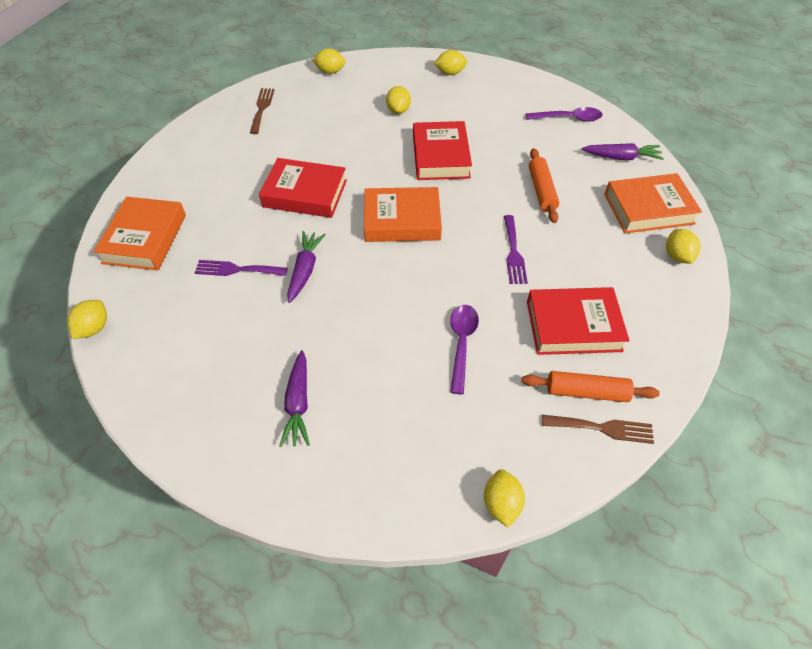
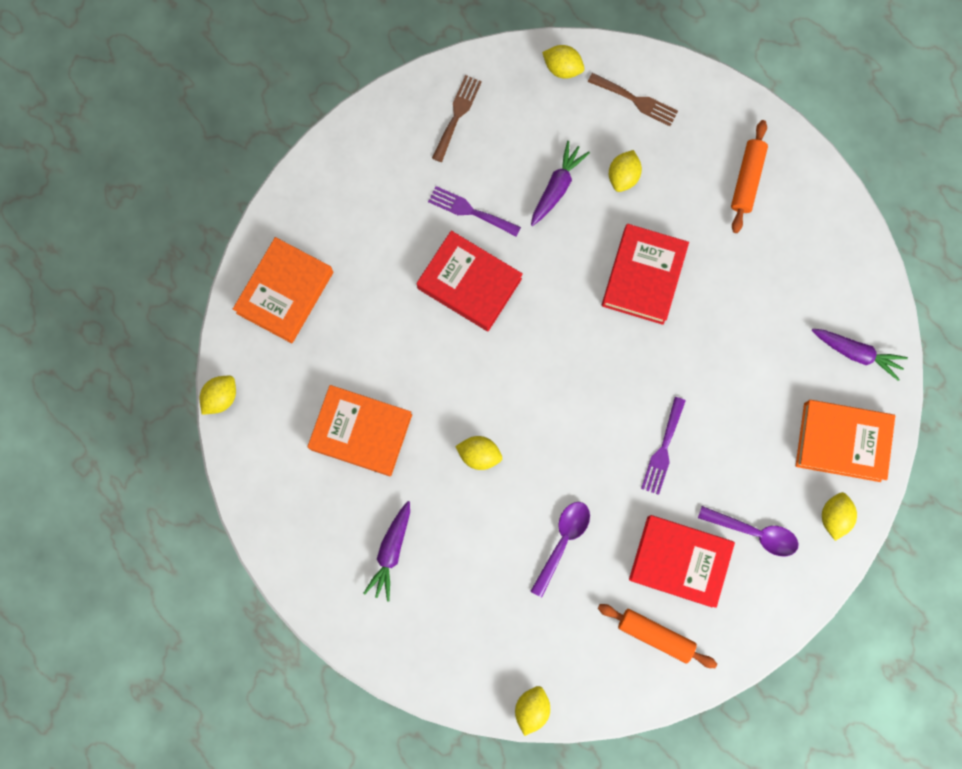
camera: 20 degrees right, 25 degrees up
(237, 269) = (371, 370): purple fork -> purple fork (470, 211)
(305, 270) = (439, 396): purple carrot -> purple carrot (557, 187)
(402, 220) = (562, 362): orange book -> orange book (361, 432)
(450, 73) = (717, 124): yellow lemon -> yellow lemon (479, 454)
(541, 190) = (735, 372): orange rolling pin -> orange rolling pin (747, 179)
(568, 118) = (827, 264): purple spoon -> purple spoon (754, 532)
(602, 428) = (651, 675): brown fork -> brown fork (636, 100)

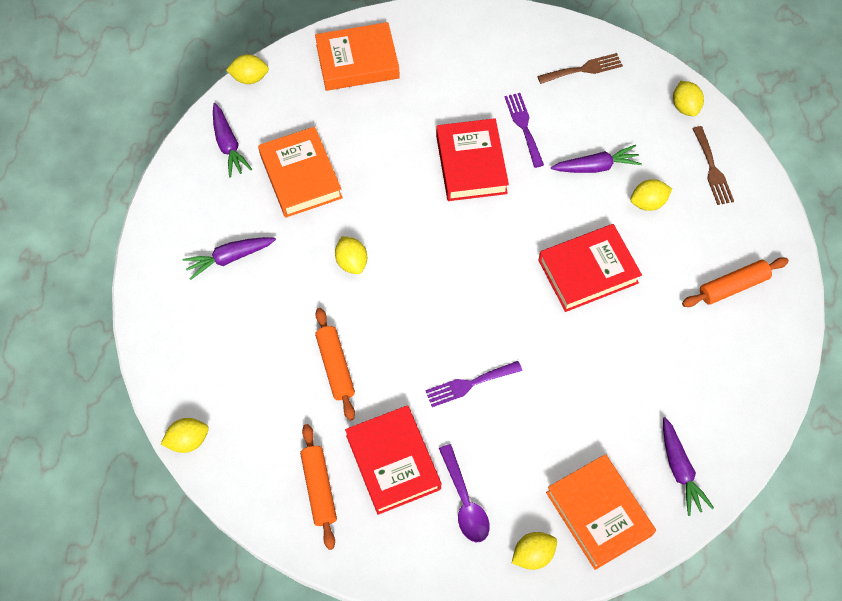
camera: 50 degrees right, 15 degrees down
(276, 469) = (228, 145): none -> purple carrot
(562, 542) = (335, 366): purple spoon -> orange rolling pin

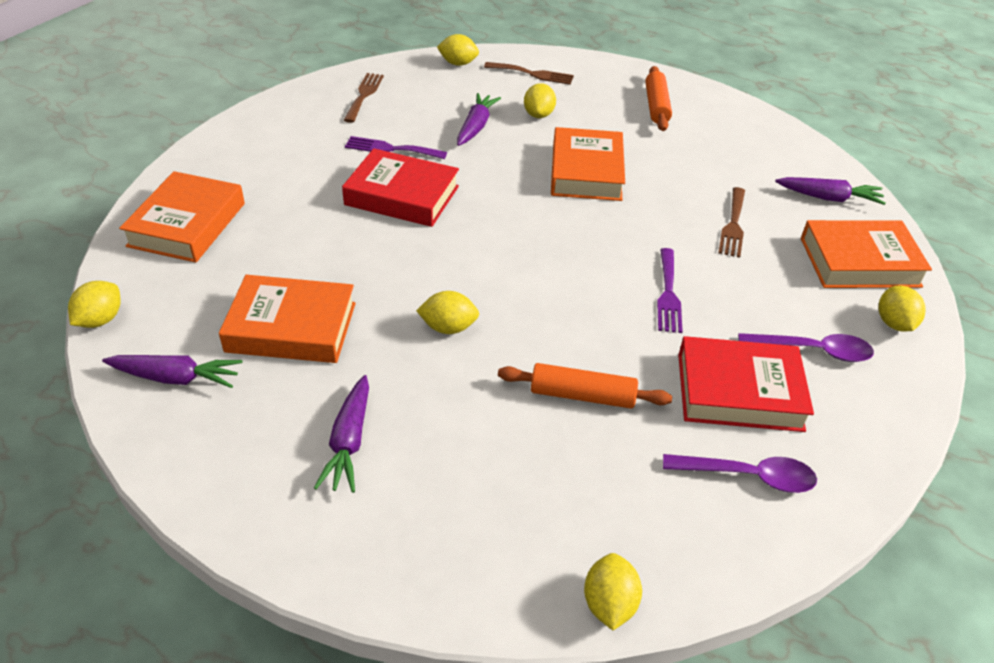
camera: 65 degrees left, 20 degrees down
(319, 488) = (748, 476): orange rolling pin -> purple spoon
(587, 404) = (733, 225): none -> brown fork
(588, 271) = (586, 172): red book -> orange book

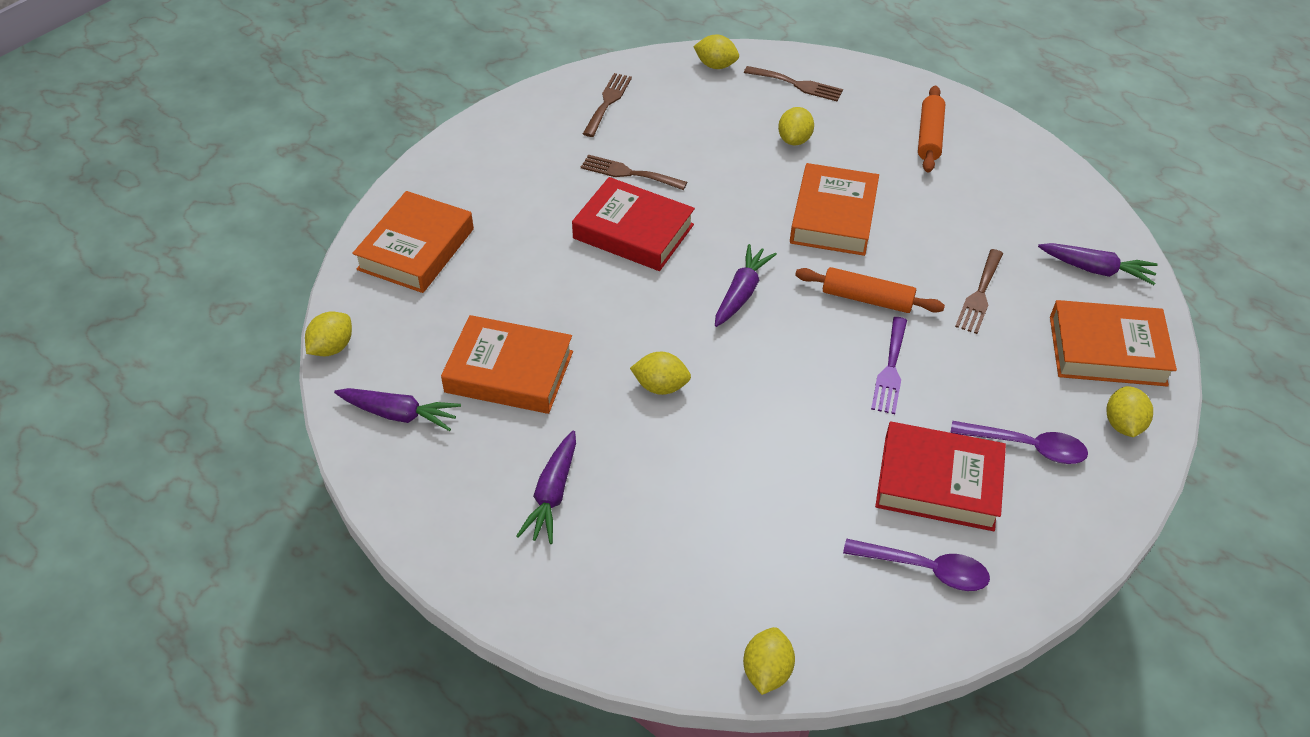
camera: 10 degrees right, 5 degrees up
(391, 149) = (628, 173): purple fork -> brown fork
(476, 127) = (723, 151): purple carrot -> purple carrot (741, 293)
(582, 395) = (780, 471): orange rolling pin -> orange rolling pin (867, 299)

